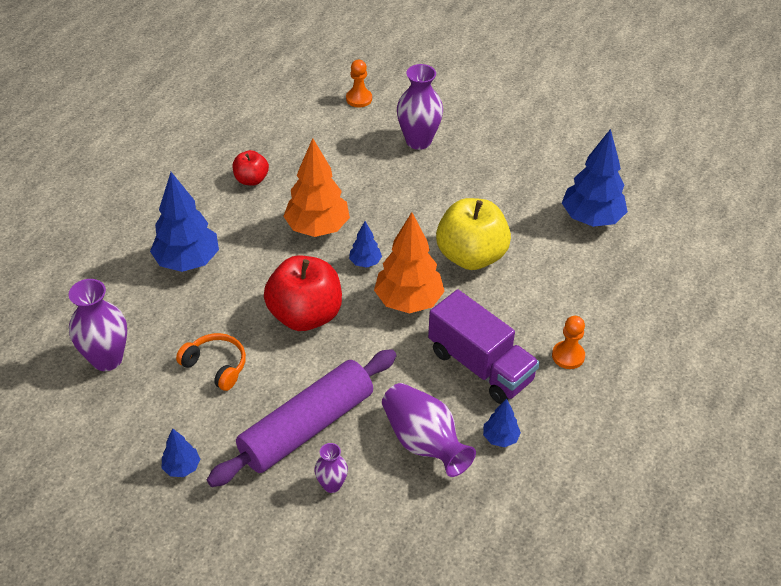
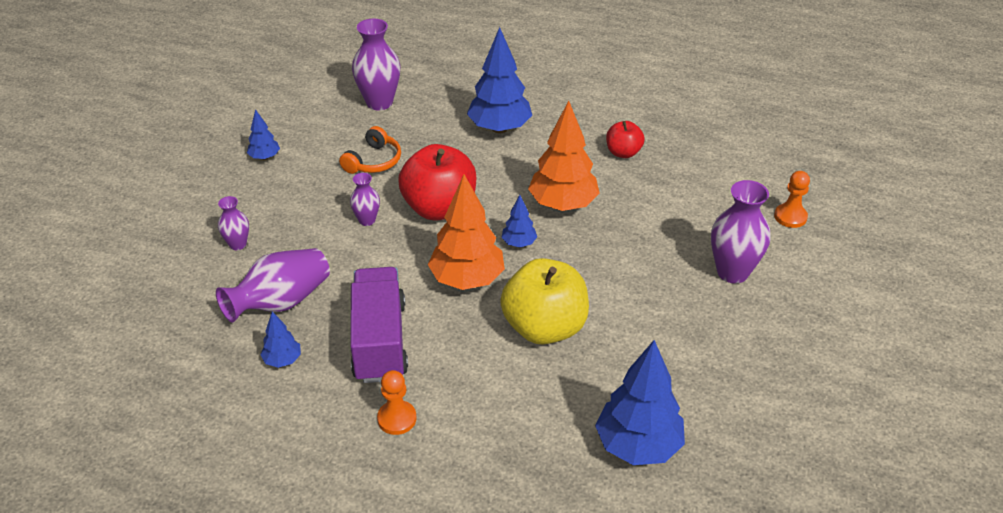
camera: 85 degrees right, 5 degrees down
(307, 427) = (303, 223): purple rolling pin -> none
(312, 373) = (367, 220): none -> purple vase
(480, 365) = (379, 341): purple truck -> purple truck turned 135 degrees clockwise

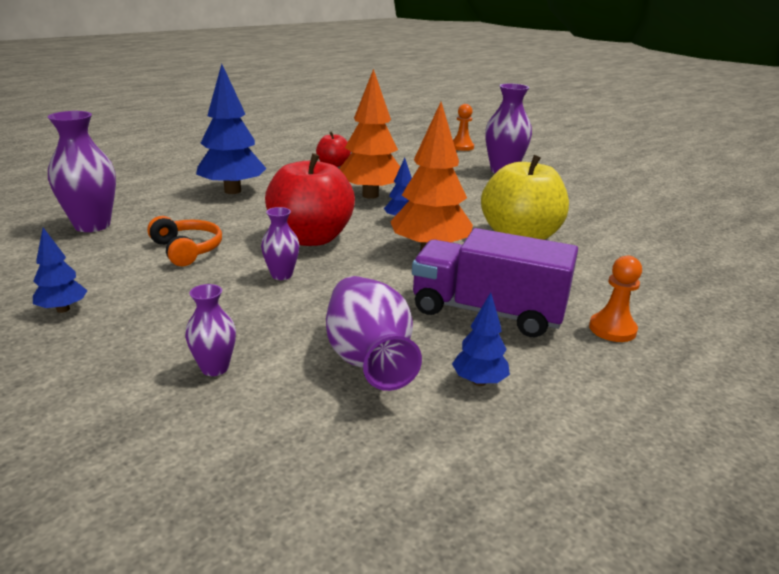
camera: 65 degrees left, 15 degrees down
(638, 446) = (675, 239): blue tree -> none

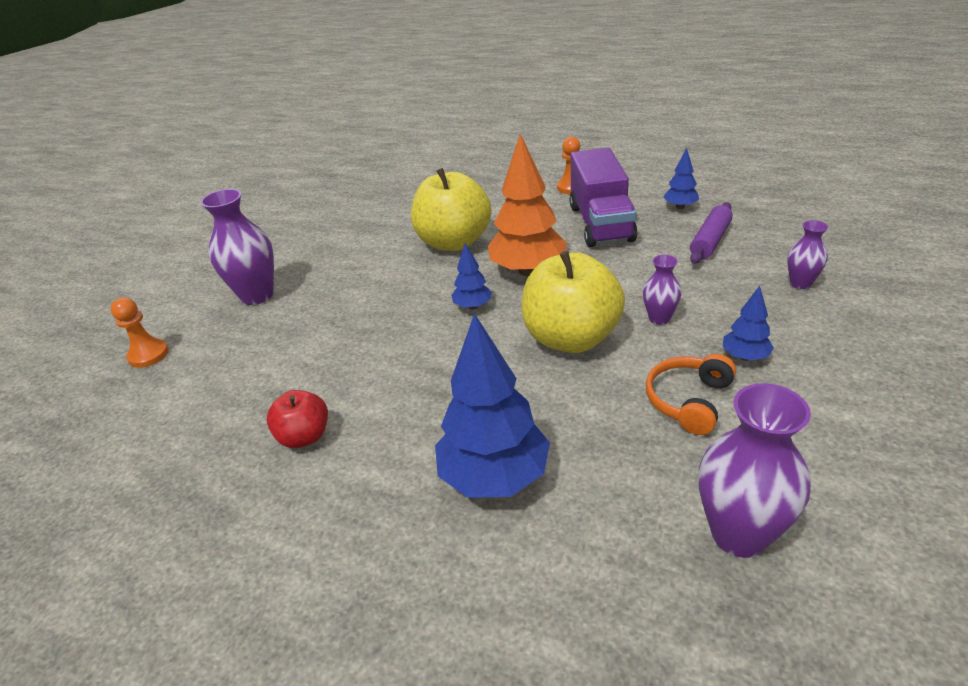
camera: 110 degrees left, 10 degrees up
(63, 309) = (869, 398): blue tree -> blue tree (744, 356)
(311, 238) = (571, 338): red apple -> yellow apple
(368, 359) = (710, 241): purple vase -> purple rolling pin
(370, 195) = (413, 352): orange tree -> none

